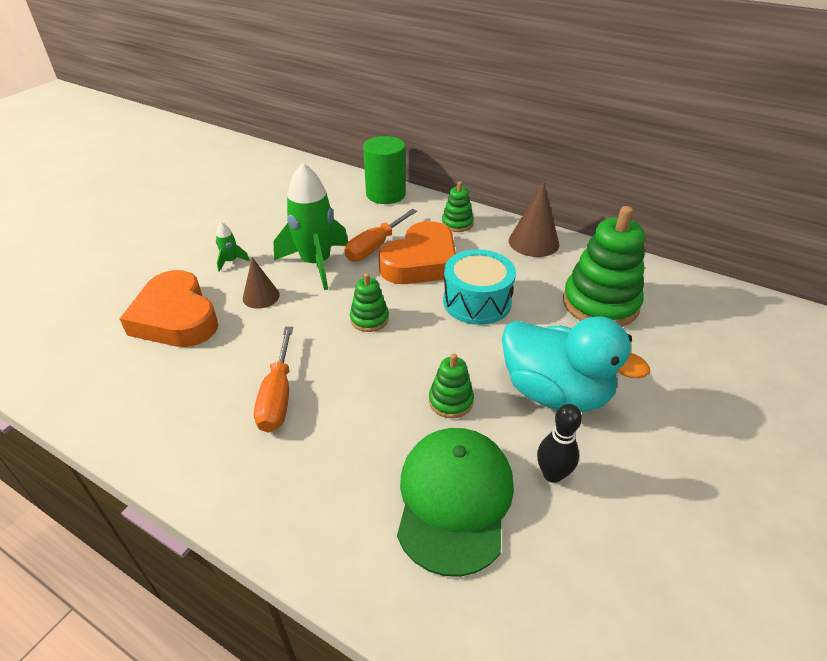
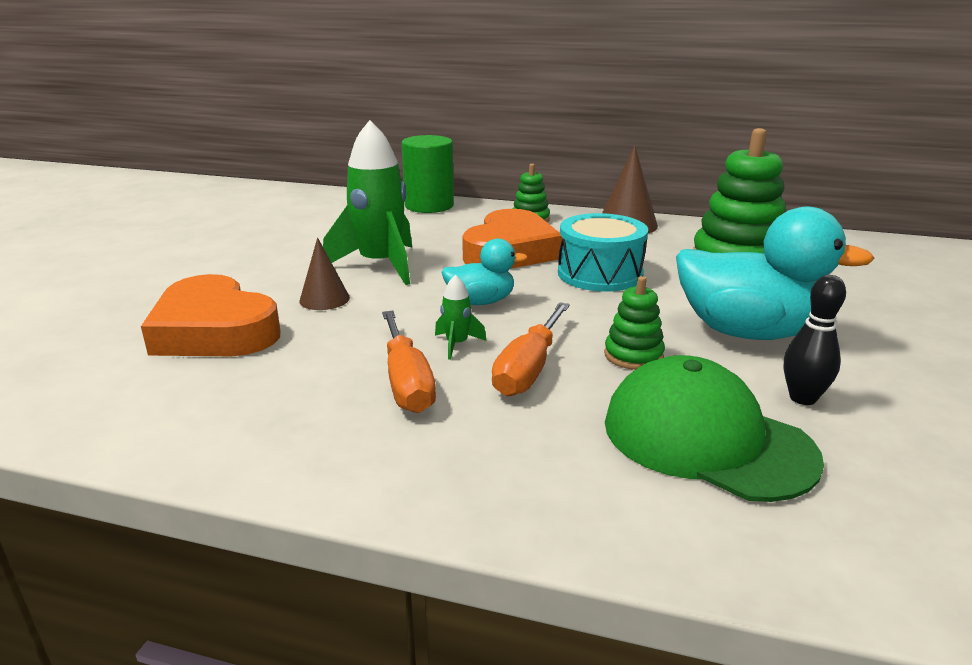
camera: 15 degrees left, 15 degrees down
(231, 261) = (263, 275): green rocket -> green rocket (457, 344)
(369, 319) = (481, 302): green stacking toy -> turquoise duck
(375, 247) = (445, 245): orange screwdriver -> orange screwdriver (529, 369)
(454, 499) = (706, 439): green cap -> green cap turned 45 degrees counterclockwise

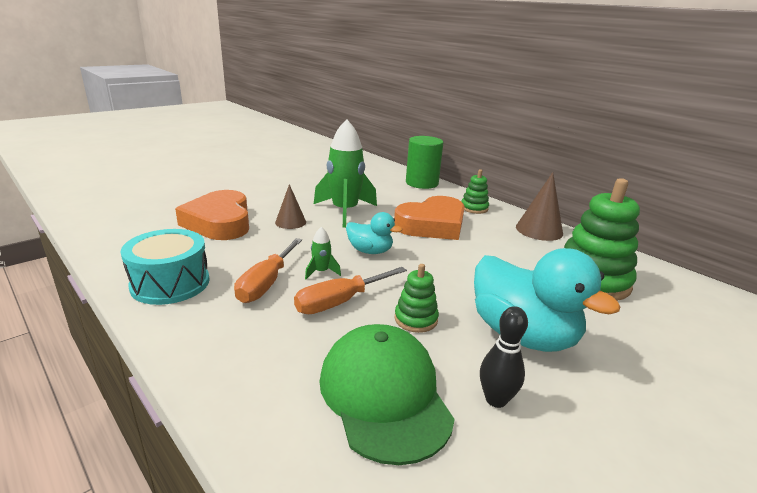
camera: 30 degrees right, 0 degrees up
(600, 274) = (470, 258): turquoise drum -> turquoise drum (170, 283)

